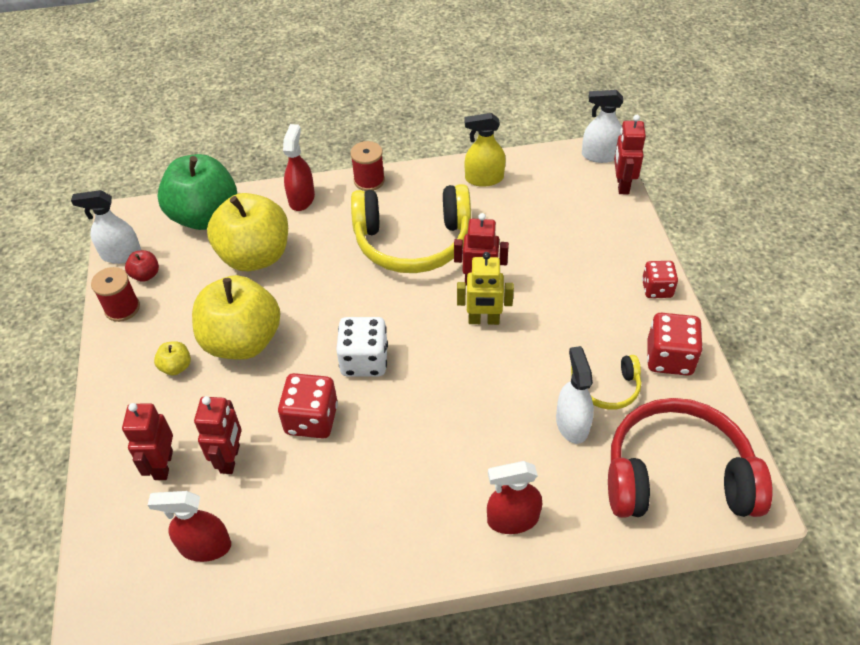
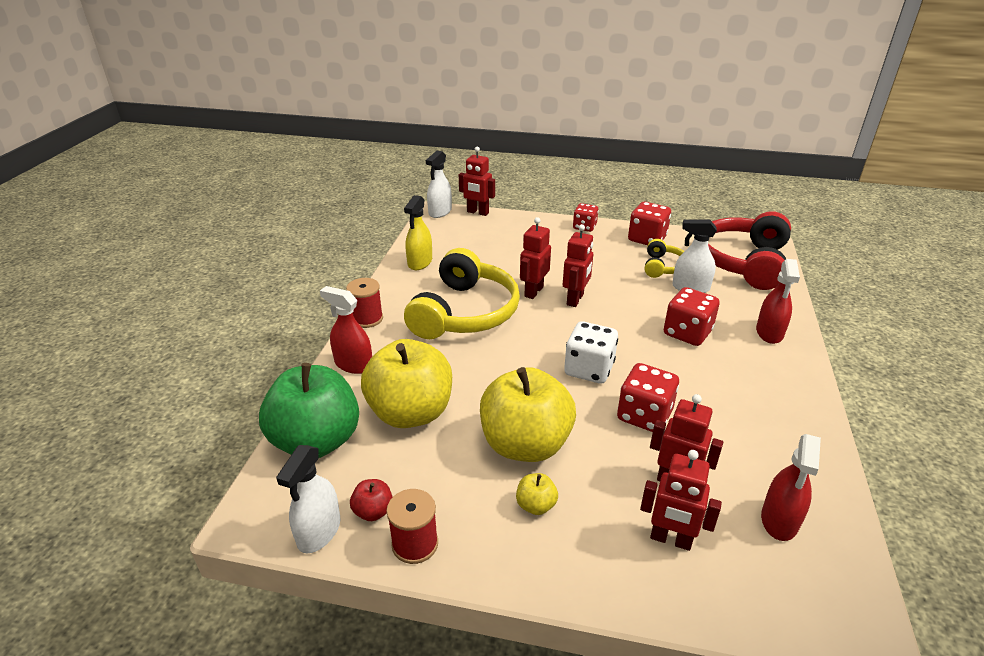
camera: 70 degrees left, 15 degrees down
(470, 434) = (687, 333): none -> red dice
(483, 320) = (575, 299): yellow robot -> red robot

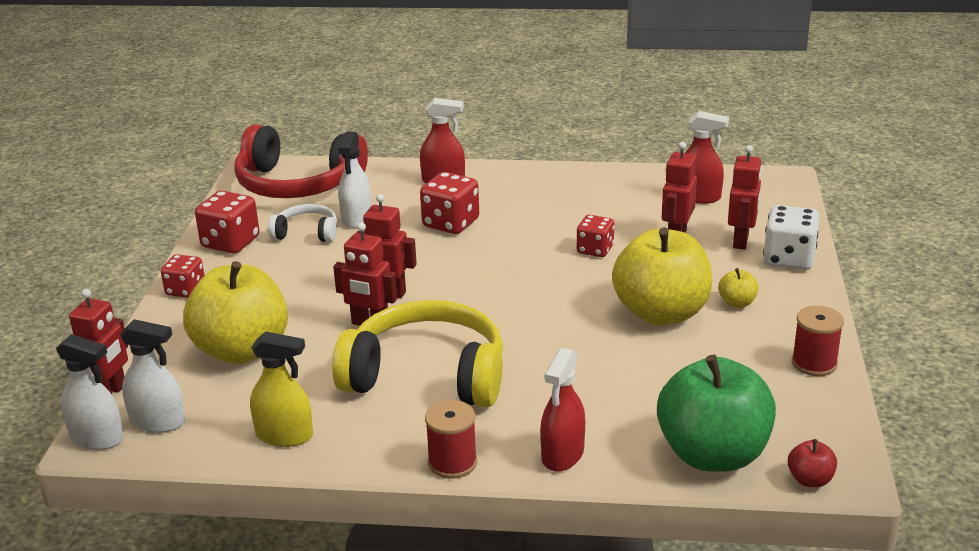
camera: 95 degrees left, 5 degrees down
(319, 531) = (832, 424): white spray bottle -> white spray bottle (158, 422)
(373, 511) = (790, 394): red apple -> red apple (810, 480)
(410, 412) = (640, 392): yellow apple -> yellow apple (242, 350)
(589, 369) = (529, 280): white dice -> white dice (788, 259)
(644, 415) = (595, 250): red dice -> red dice, size x0.66
(663, 267) = (306, 233): yellow headphones -> white headphones

